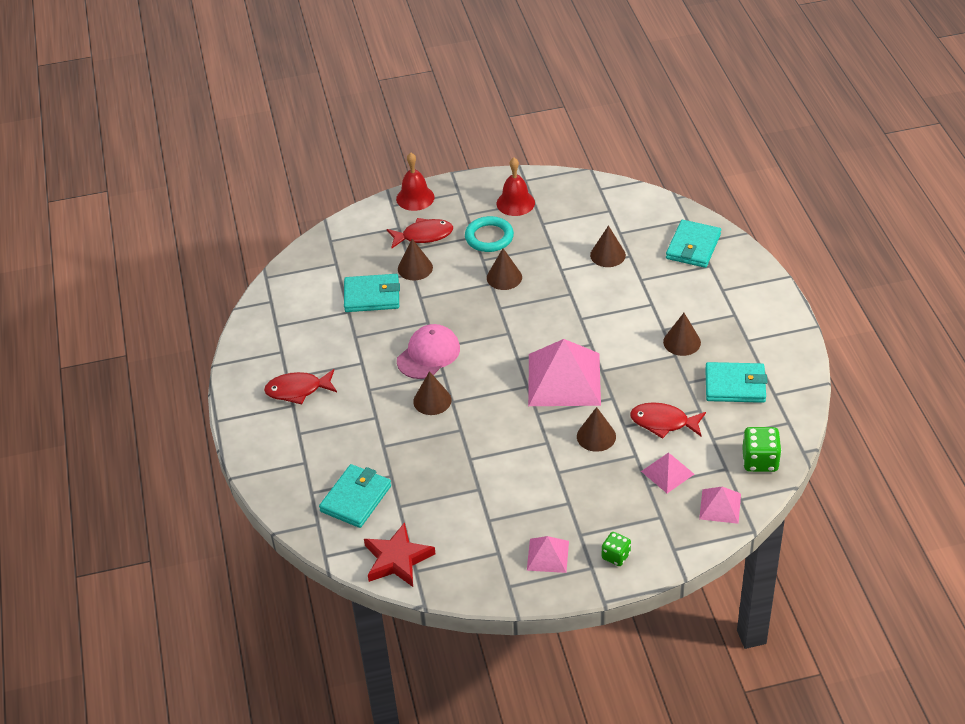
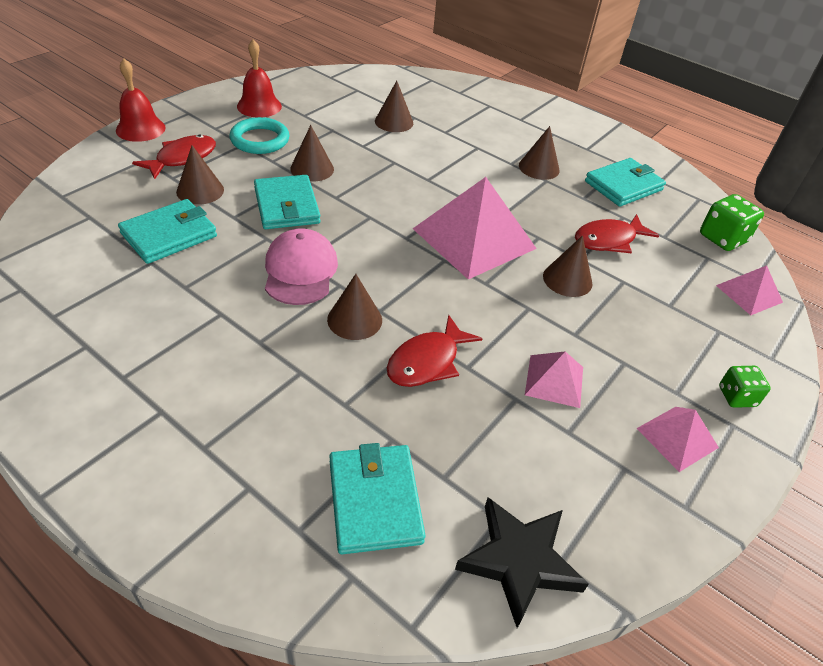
camera: 45 degrees left, 0 degrees up
(298, 390) = (153, 387): red fish -> red fish (427, 361)
(397, 559) = (519, 561): red star -> black star
(667, 472) = (669, 284): pink pyramid -> pink pyramid (554, 380)
(693, 246) = (459, 96): turquoise wallet -> turquoise wallet (287, 206)

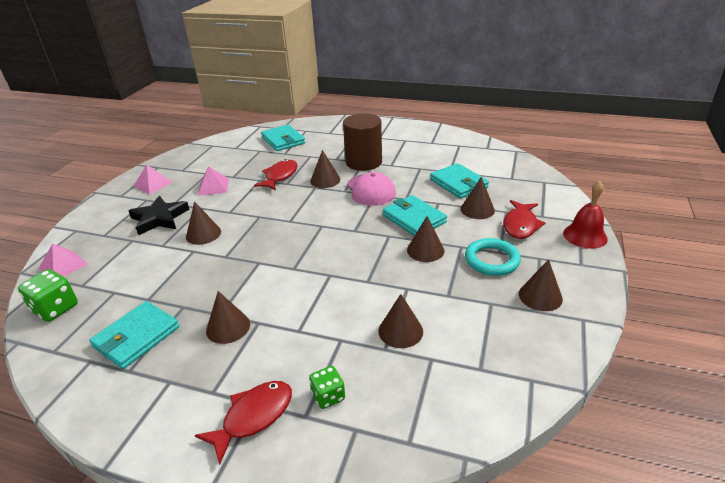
camera: 165 degrees right, 10 degrees down
(169, 235) = (458, 183): turquoise wallet -> turquoise wallet turned 60 degrees counterclockwise
(259, 106) = (540, 296): red bell -> brown cone
(259, 340) = (364, 162): none -> brown cylinder
(474, 238) = (274, 240): pink pyramid -> none
(519, 561) = (227, 142): black star -> black star (159, 218)
(608, 240) = (166, 272): red fish -> red fish (253, 417)
(736, 396) = (111, 206): green dice -> green dice (328, 396)

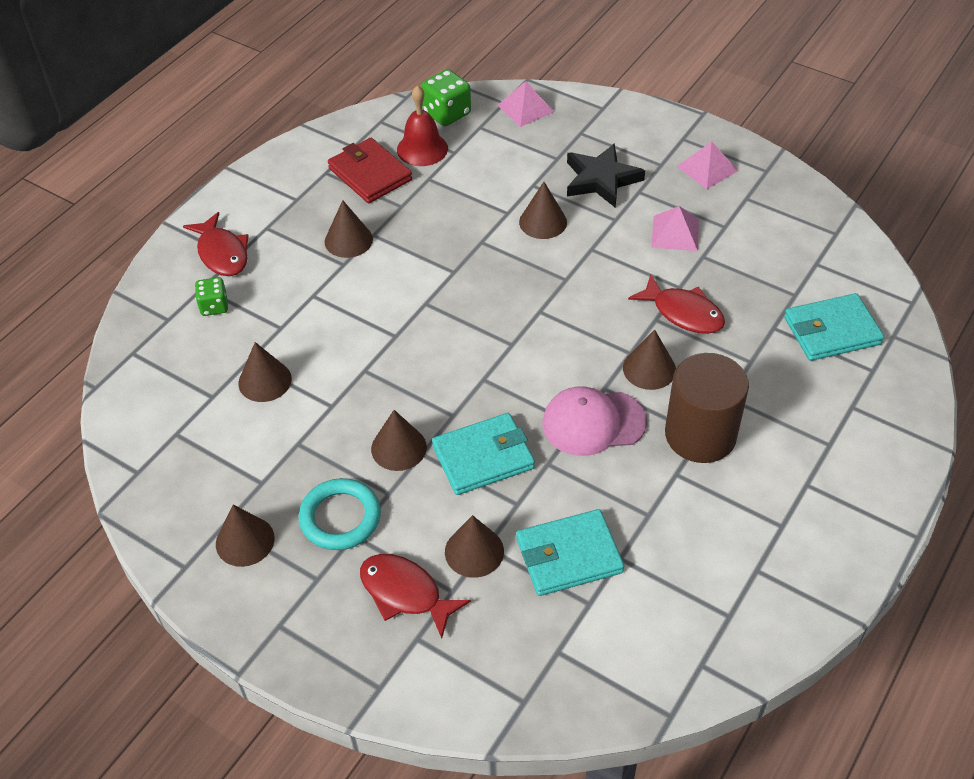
camera: 105 degrees right, 15 degrees up
(137, 337) = (370, 174): turquoise wallet -> red wallet
(585, 236) = (337, 671): red bell -> red bell (422, 149)

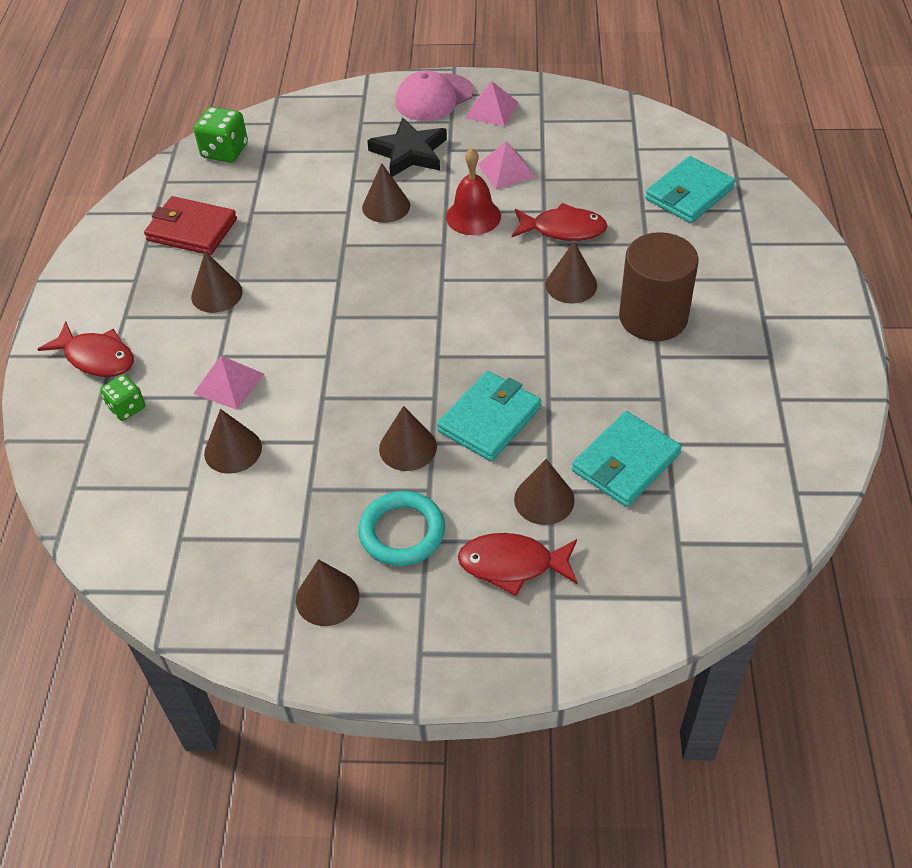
camera: 30 degrees left, 0 degrees up
(422, 149) = (225, 189): red bell -> red bell (473, 216)
(525, 108) = (295, 120): pink pyramid -> pink pyramid (228, 383)
(593, 422) = (560, 348): pink cap -> pink cap (434, 97)

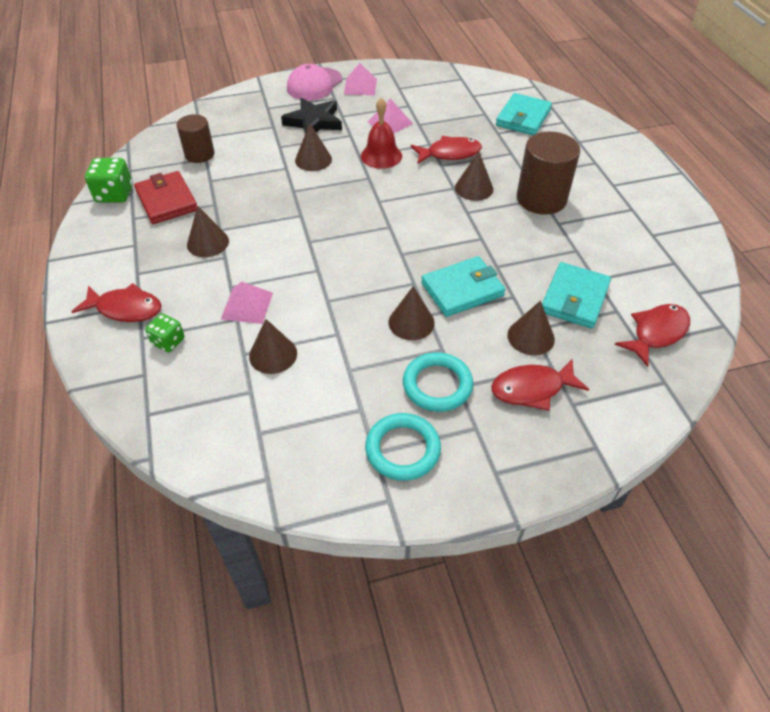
camera: 20 degrees left, 0 degrees up
(192, 230) = (167, 201): red wallet -> red wallet turned 60 degrees clockwise
(225, 151) = (169, 142): green dice -> green dice (114, 194)
(253, 174) = (199, 154): none -> brown cylinder
(327, 598) = (402, 449): brown cone -> turquoise ring
(489, 419) = (462, 289): turquoise wallet -> turquoise wallet turned 45 degrees clockwise
(708, 533) = (656, 333): none -> red fish

